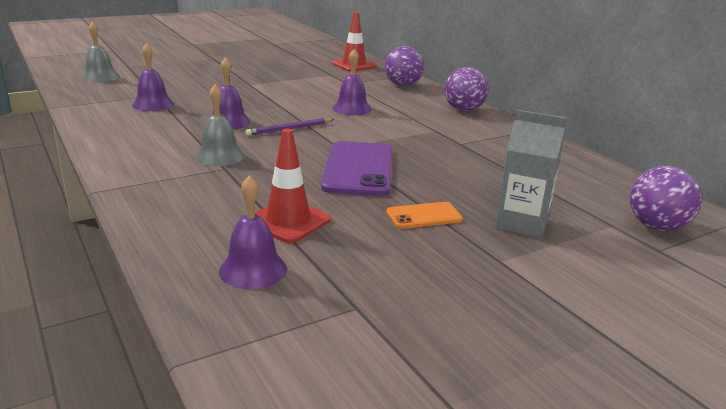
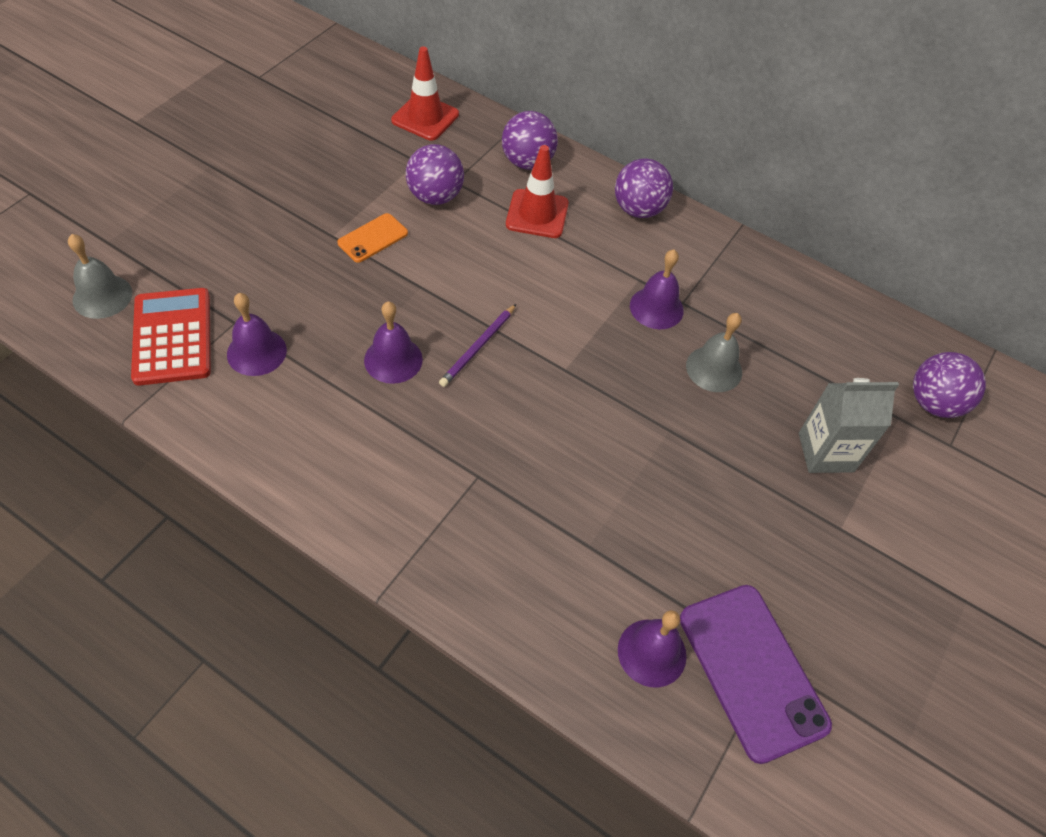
camera: 30 degrees left, 30 degrees up
(116, 92) = (172, 337): none -> red calculator
(219, 156) = (451, 451): grey bell -> grey bell (714, 369)
(288, 221) = (622, 553): red traffic cone -> red traffic cone (537, 214)
(328, 84) = (435, 196): none -> purple ball
(352, 108) = (511, 259): purple bell -> purple bell (656, 308)
(358, 169) = (617, 412): purple phone -> purple phone (752, 671)
(424, 216) = (736, 480): orange phone -> orange phone (373, 238)

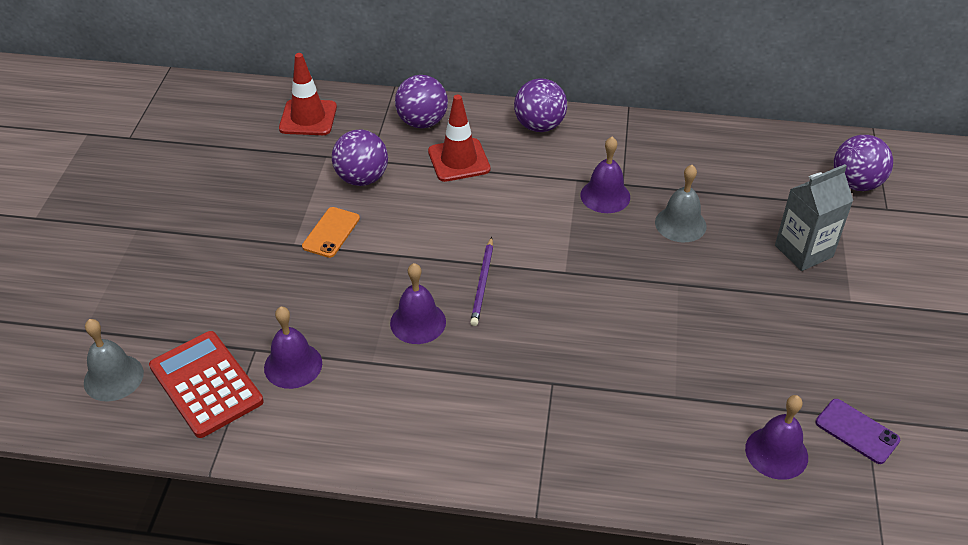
camera: 20 degrees left, 10 degrees down
(752, 671) = (857, 431): purple phone -> purple phone, size x0.52

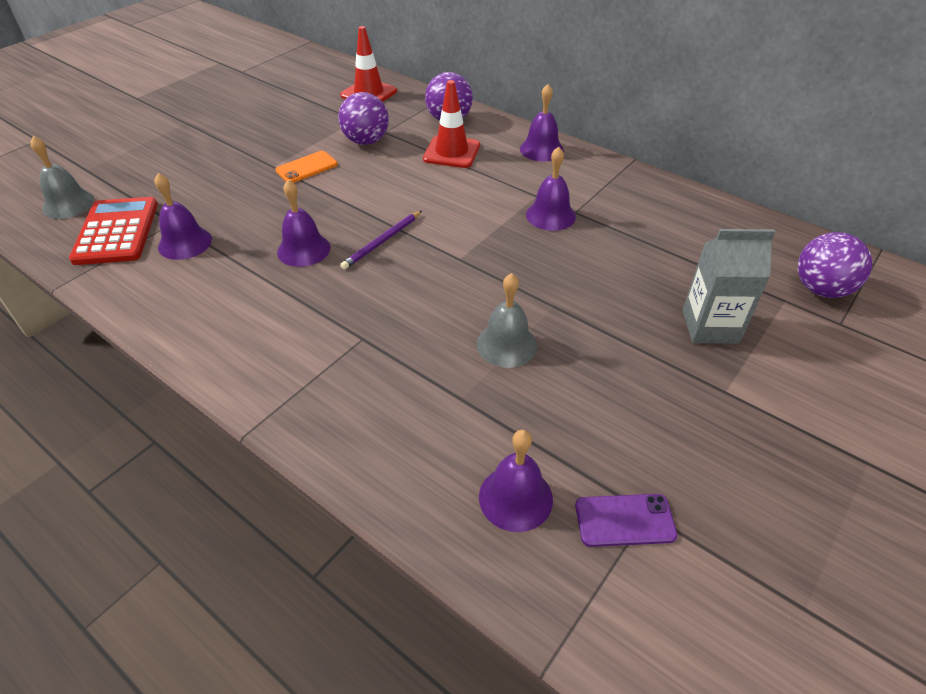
camera: 30 degrees right, 0 degrees up
(539, 126) = (541, 149): purple ball -> purple bell
(680, 224) = (601, 260): grey bell -> grey bell (506, 344)
(857, 431) = (624, 520): purple phone -> purple phone turned 75 degrees counterclockwise

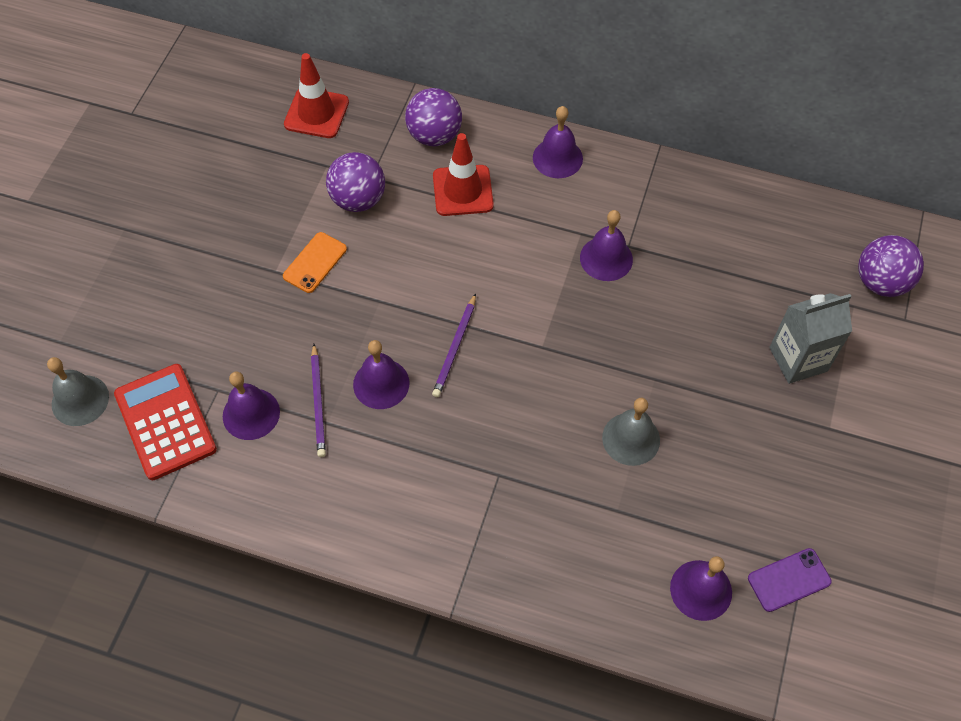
camera: 20 degrees left, 15 degrees up
(243, 249) = (318, 403): none -> purple pencil

